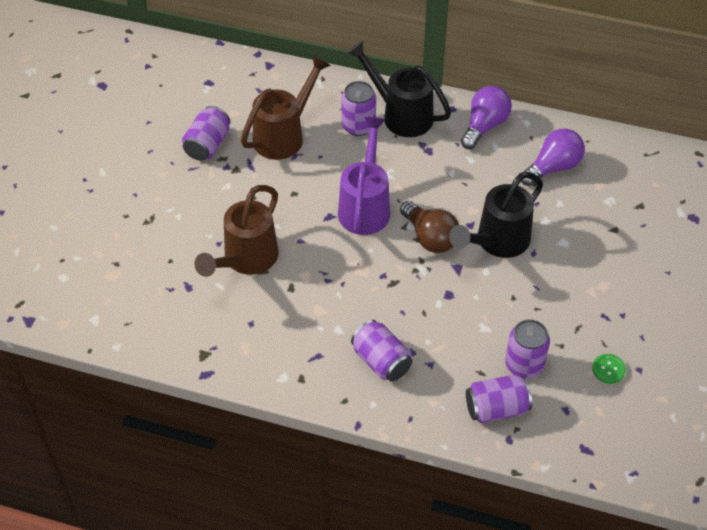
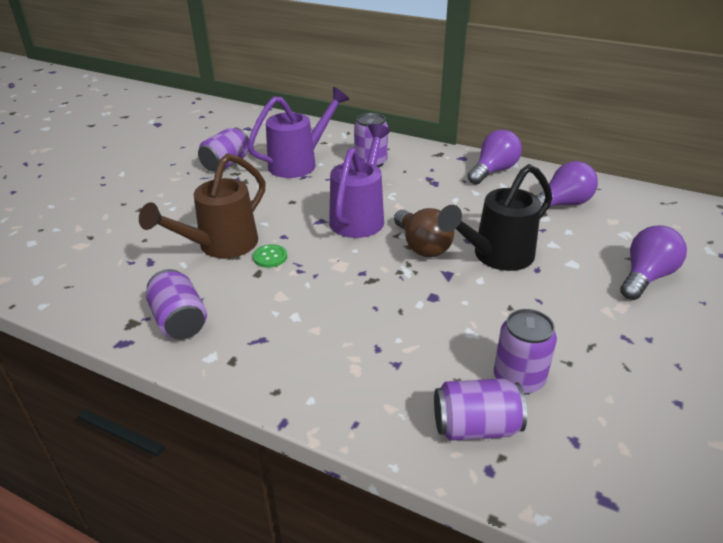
camera: 10 degrees right, 15 degrees down
(284, 135) = (299, 163): brown watering can -> purple watering can
(381, 361) = (336, 354): purple can -> purple can (179, 321)
(401, 115) = (413, 158): black watering can -> none
(608, 369) = (635, 397): green button -> green button (270, 257)
(624, 250) = (646, 277): none -> purple light bulb

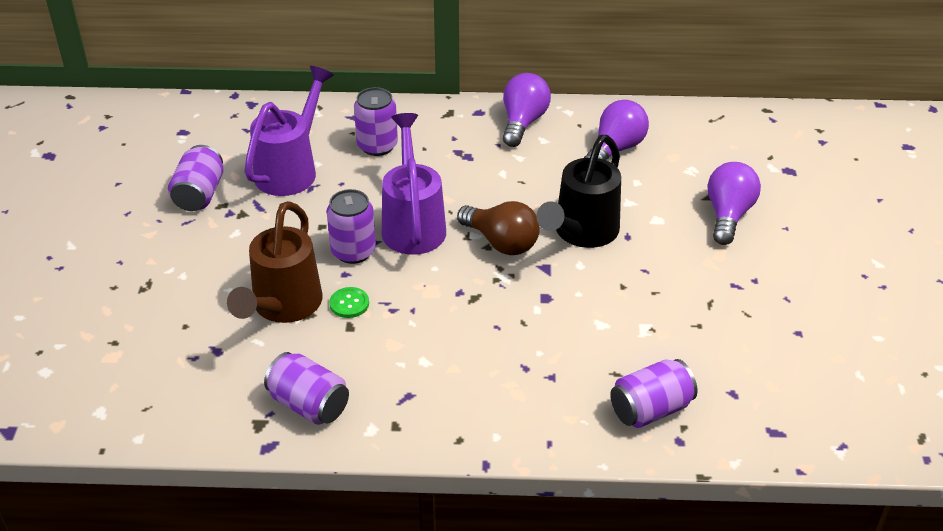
camera: 25 degrees left, 5 degrees up
(518, 379) = (664, 355): purple can -> purple can (353, 251)

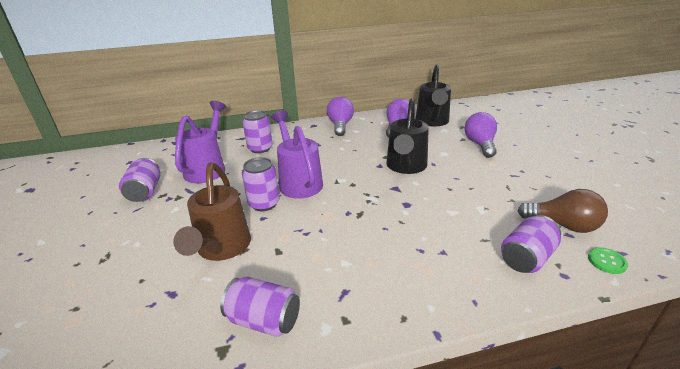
camera: 15 degrees left, 10 degrees down
(349, 304) = (272, 236): green button -> green button (607, 261)
(501, 242) = (360, 180): brown light bulb -> brown light bulb (563, 225)
(683, 147) = (432, 122): none -> black watering can

